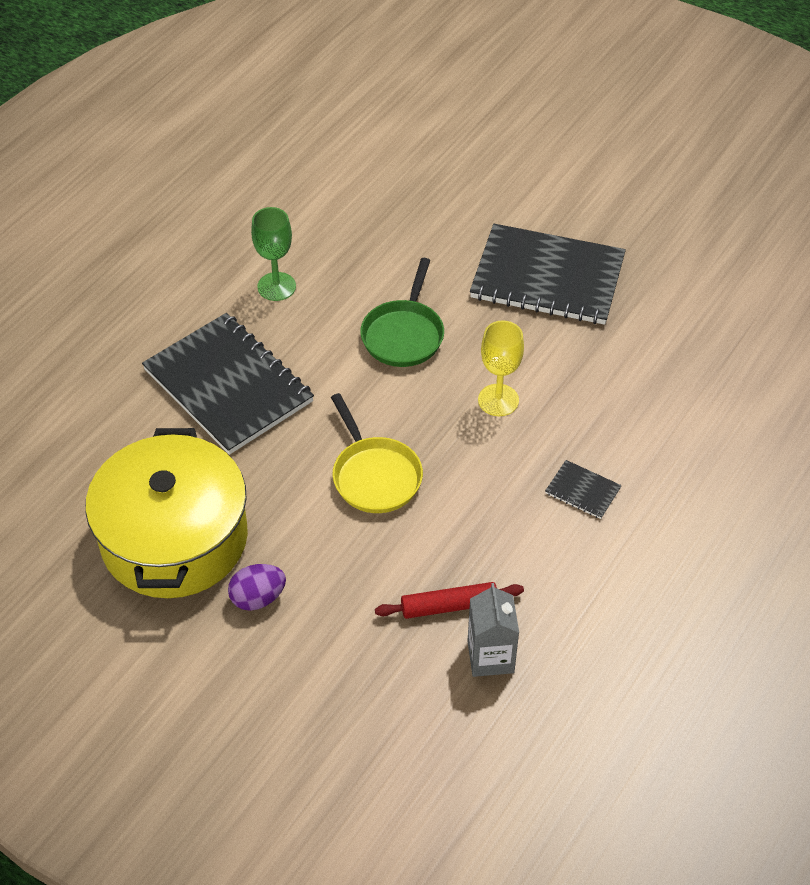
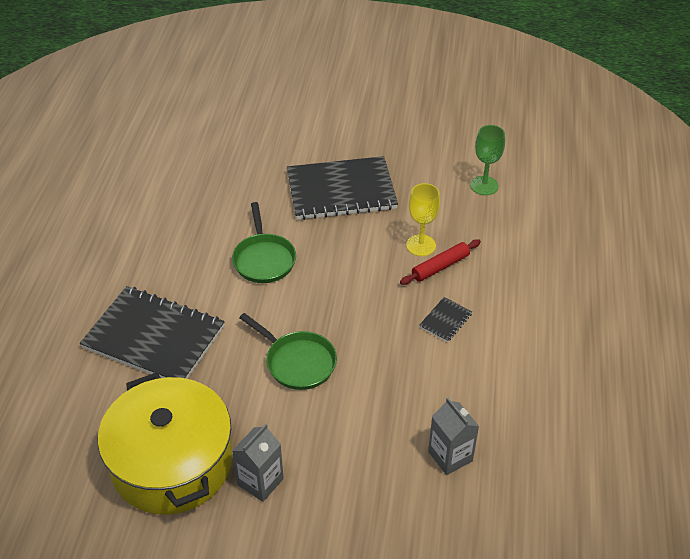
camera: 25 degrees left, 5 degrees down
(258, 598) = (260, 482): purple egg -> grey carton
(276, 286) = (152, 257): green goblet -> green goblet (484, 185)
(374, 475) = (297, 362): yellow pan -> green pan
(449, 606) = (401, 432): red rolling pin -> red rolling pin (440, 267)
(498, 400) = (354, 281): yellow goblet -> yellow goblet (421, 245)
(582, 491) = (445, 320): black notebook -> black notebook turned 60 degrees counterclockwise

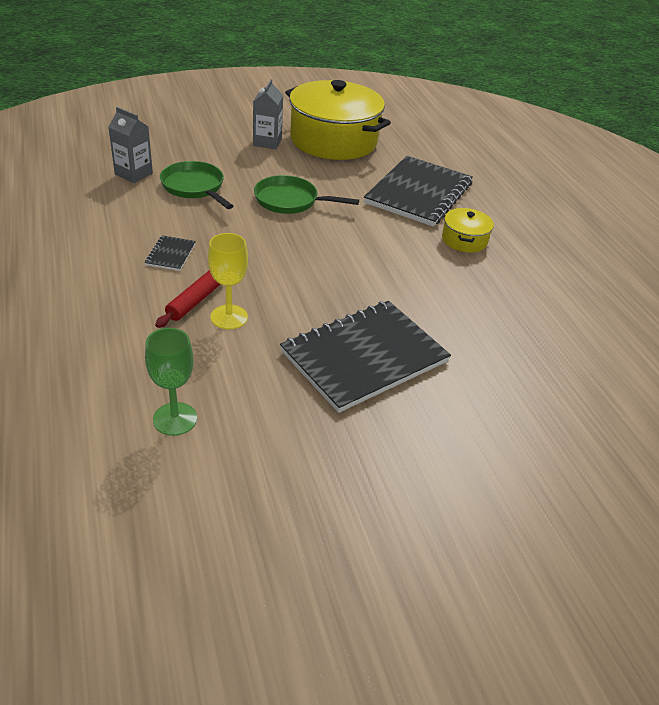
camera: 150 degrees right, 5 degrees down
(154, 337) = (419, 193): black notebook -> black notebook turned 60 degrees counterclockwise
(170, 266) = (464, 240): none -> yellow pot
(264, 259) = (386, 265): green pan -> green pan (195, 187)

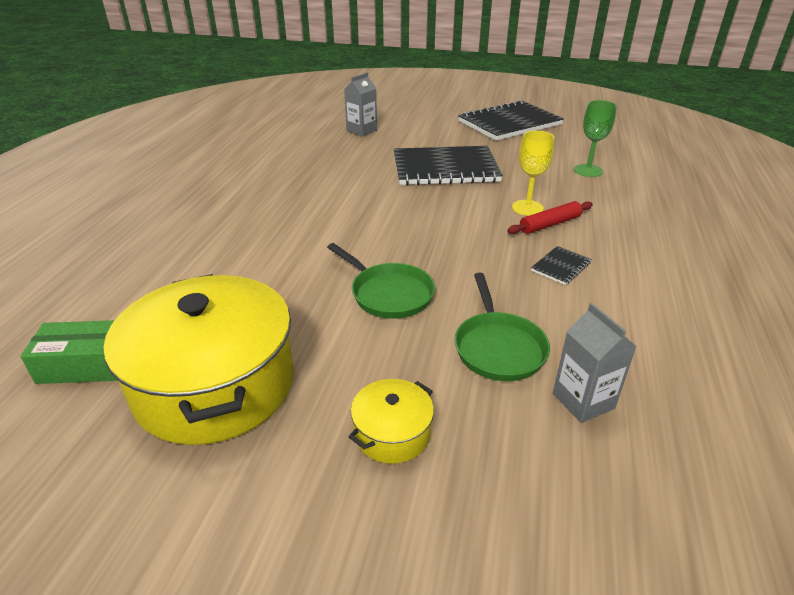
camera: 145 degrees left, 5 degrees down
(267, 142) = (325, 414): grey carton -> grey carton (361, 130)
(405, 134) = (87, 365): none -> green box
(419, 193) = (231, 264): black notebook -> black notebook (509, 123)
(464, 240) = (265, 212): yellow pot -> yellow pot (392, 433)

